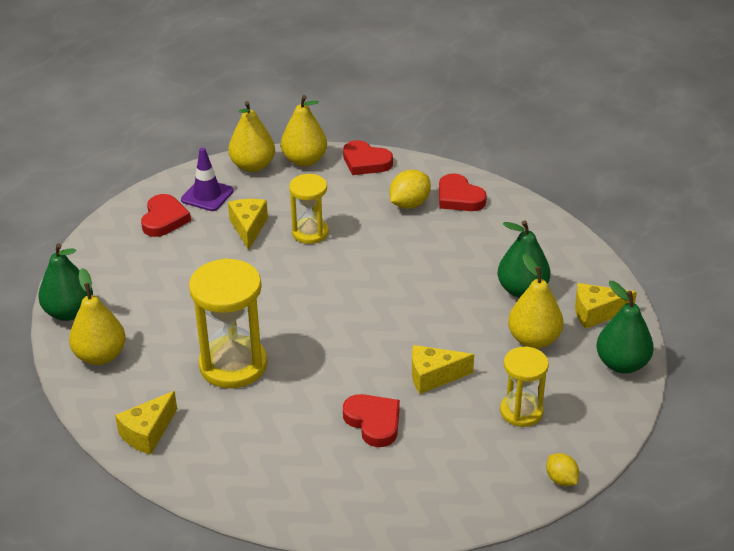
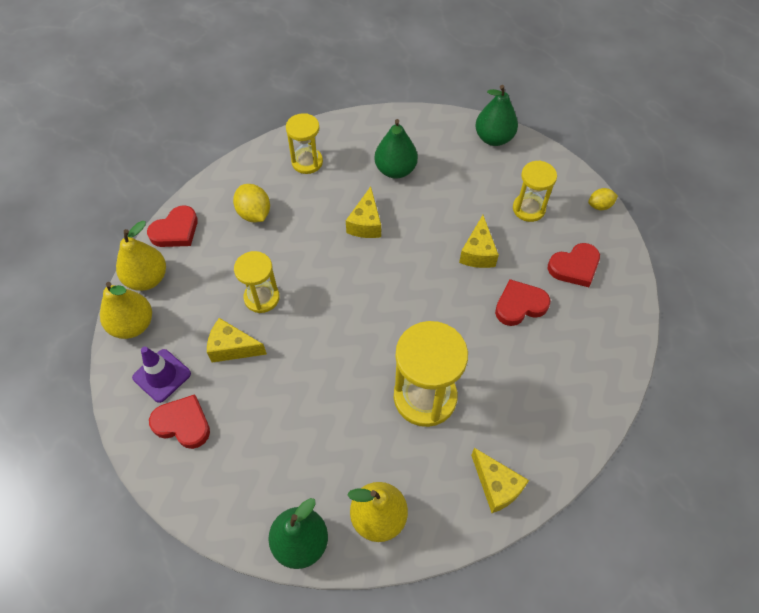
camera: 75 degrees left, 20 degrees up
(459, 197) = (261, 177): red heart -> red heart (574, 267)
(497, 223) = (307, 162): none -> yellow hourglass
(534, 339) = (454, 179): yellow pear -> none
(596, 313) = (436, 135): yellow cheese -> yellow cheese (366, 223)

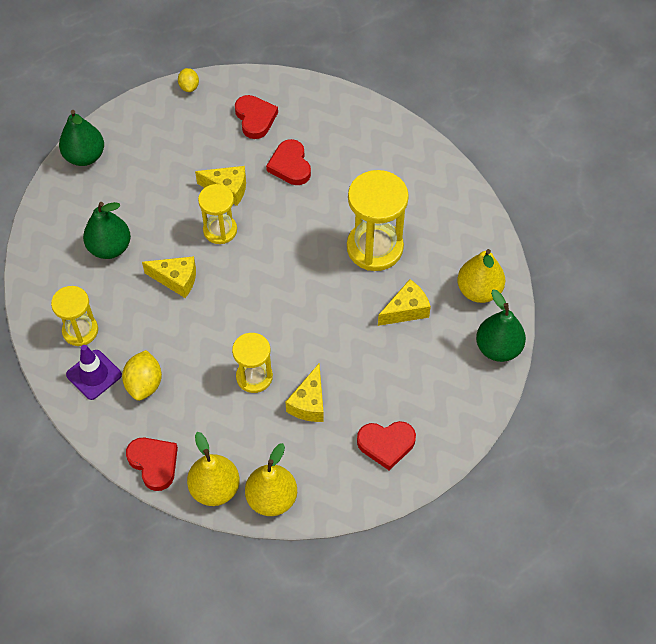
camera: 85 degrees left, 0 degrees up
(162, 375) = (334, 466): purple traffic cone -> purple traffic cone (94, 375)
(183, 423) = (386, 444): red heart -> red heart turned 120 degrees counterclockwise
(254, 214) = (144, 384): yellow lemon -> yellow lemon turned 60 degrees counterclockwise
(496, 486) = (456, 206): yellow cheese -> yellow cheese (406, 310)
(528, 209) = (182, 142): yellow hourglass -> yellow hourglass (220, 230)

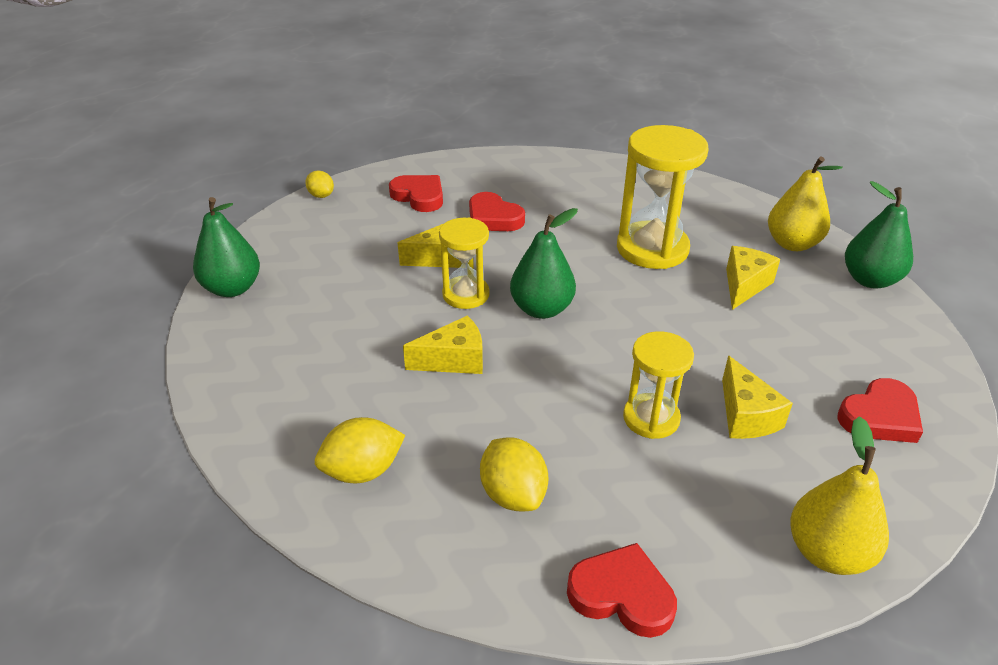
camera: 30 degrees left, 20 degrees down
(80, 331) = (363, 471): yellow hourglass -> yellow lemon
(94, 375) = (427, 517): purple traffic cone -> none
(110, 248) = (335, 362): green pear -> green pear (541, 309)
(215, 489) = (741, 582): yellow pear -> none

